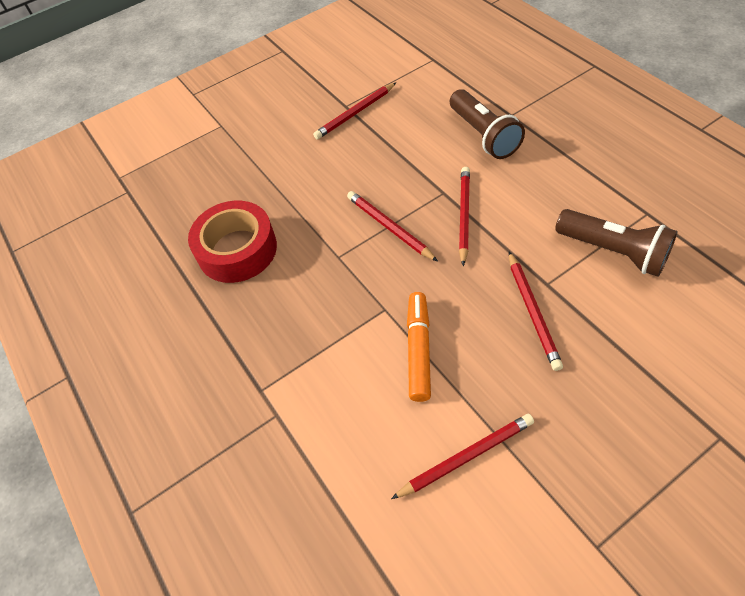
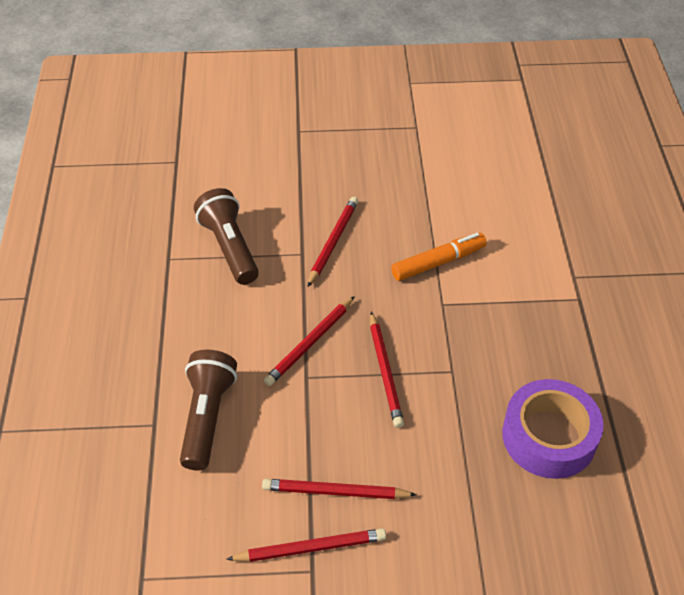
camera: 155 degrees left, 5 degrees down
(237, 250) = (549, 436): red tape -> purple tape
(418, 350) = (438, 262): orange marker -> orange marker turned 150 degrees counterclockwise
(466, 457) = (455, 192): red pencil -> red pencil (335, 492)

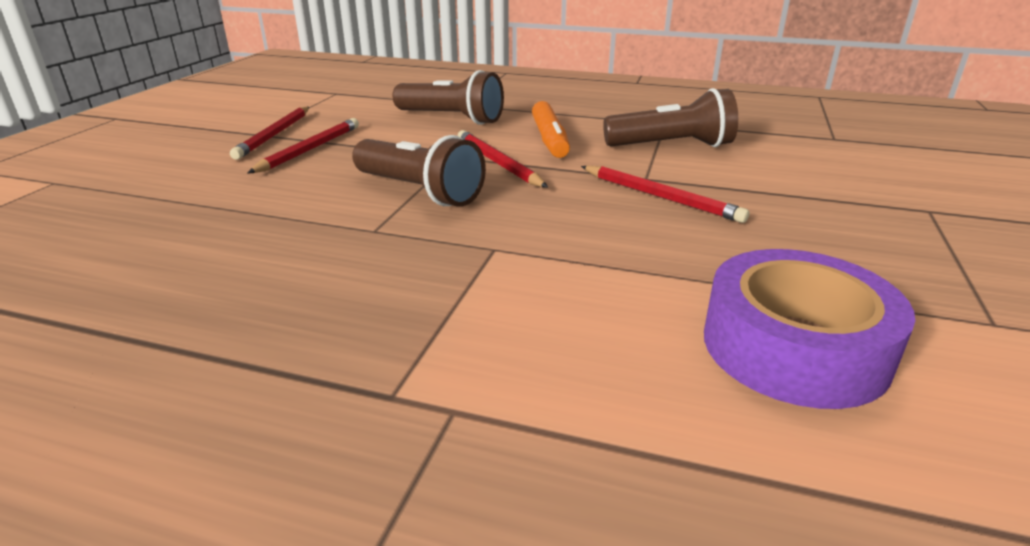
camera: 110 degrees right, 20 degrees down
(385, 371) = (419, 191): red pencil -> brown flashlight
(438, 262) = (582, 263): orange marker -> orange marker (549, 139)
(549, 436) = (189, 272): purple tape -> purple tape (794, 347)

